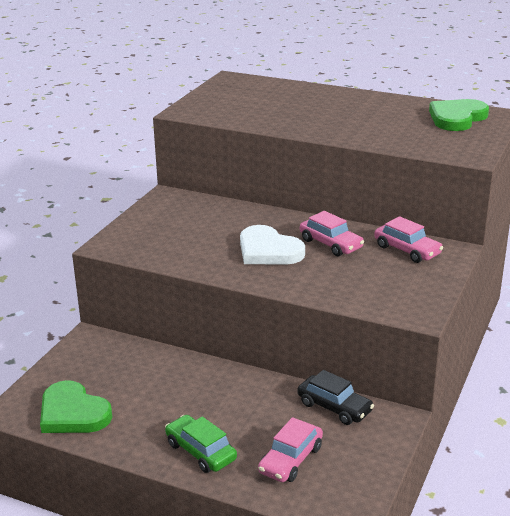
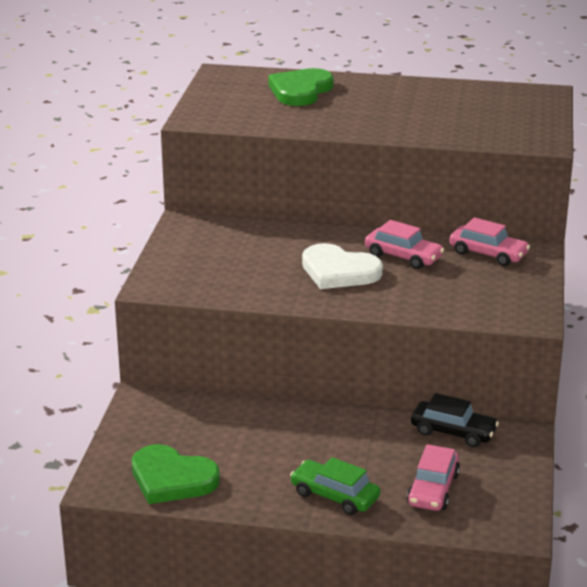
camera: 15 degrees left, 0 degrees up
(457, 118) = (506, 101): green heart -> green heart (300, 91)

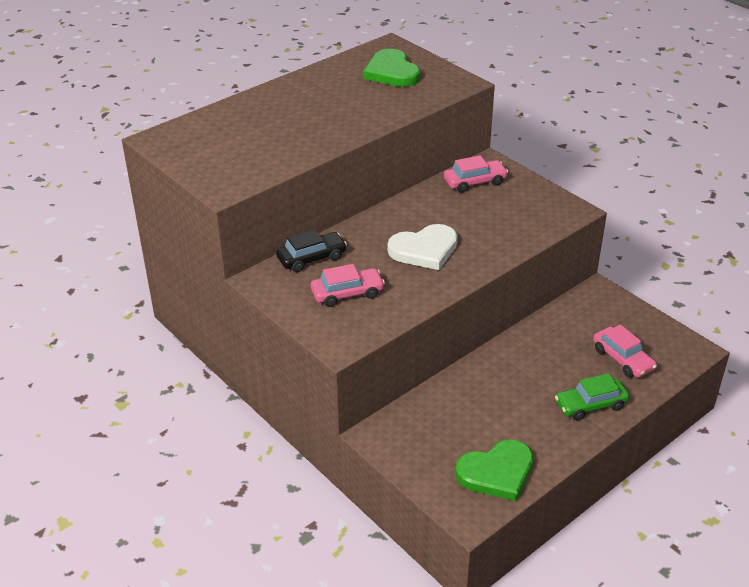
camera: 50 degrees left, 10 degrees up
(300, 91) = (245, 124): green heart -> green heart (392, 72)
(403, 256) = (437, 214): pink car -> pink car (347, 293)
(453, 432) = (569, 316): black car -> black car (311, 258)

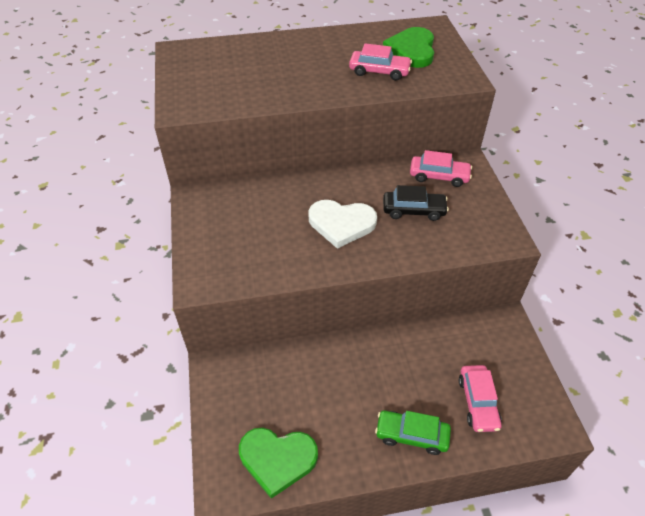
camera: 30 degrees right, 10 degrees up
(311, 258) = (247, 194): black car -> black car (413, 210)
(347, 293) = (245, 238): pink car -> pink car (379, 71)

